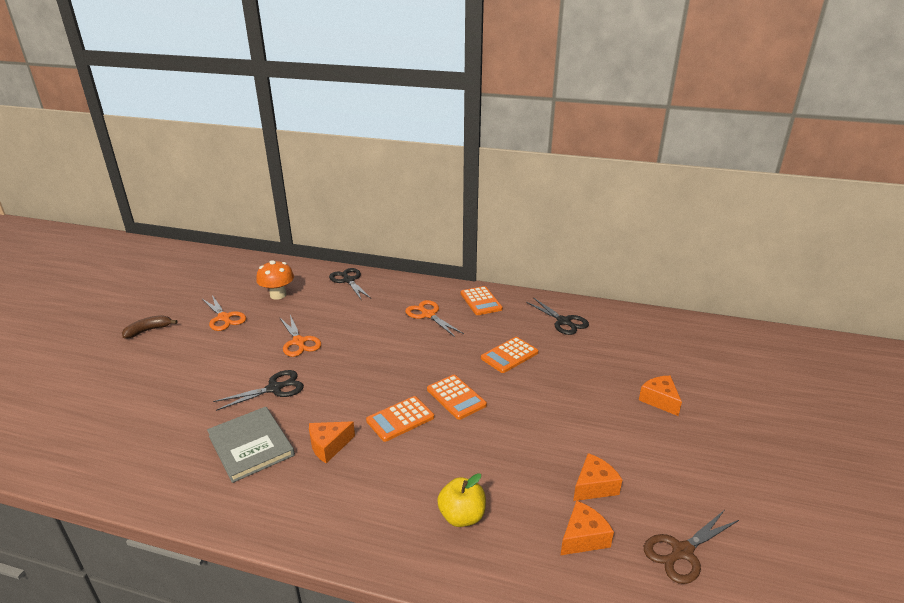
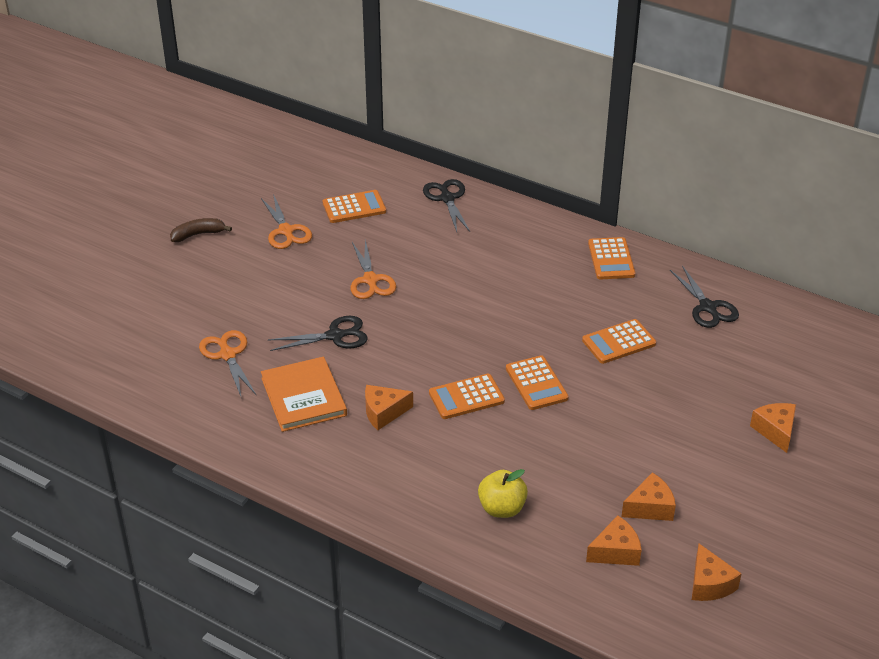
camera: 15 degrees right, 10 degrees up
(251, 445) = (303, 397): grey book -> orange book
(278, 295) = (354, 207): orange mushroom -> orange calculator
(428, 315) = (536, 268): orange scissors -> orange scissors (228, 355)
(682, 551) = (709, 584): brown scissors -> orange cheese

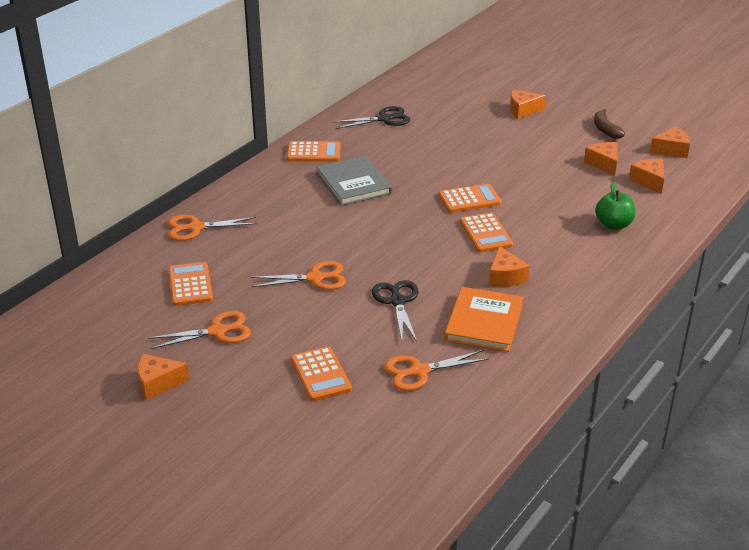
camera: 85 degrees left, 5 degrees down
(198, 234) = (204, 397): brown banana -> brown banana (605, 130)
(217, 209) = (158, 383): none -> orange cheese
(303, 397) = (484, 322): orange book -> orange book turned 60 degrees counterclockwise
(447, 198) = (196, 228): black scissors -> orange scissors
(502, 508) = (613, 225): yellow apple -> green apple
(551, 293) = (353, 183): none -> grey book
(619, 342) = (422, 159): orange calculator -> orange calculator (321, 374)

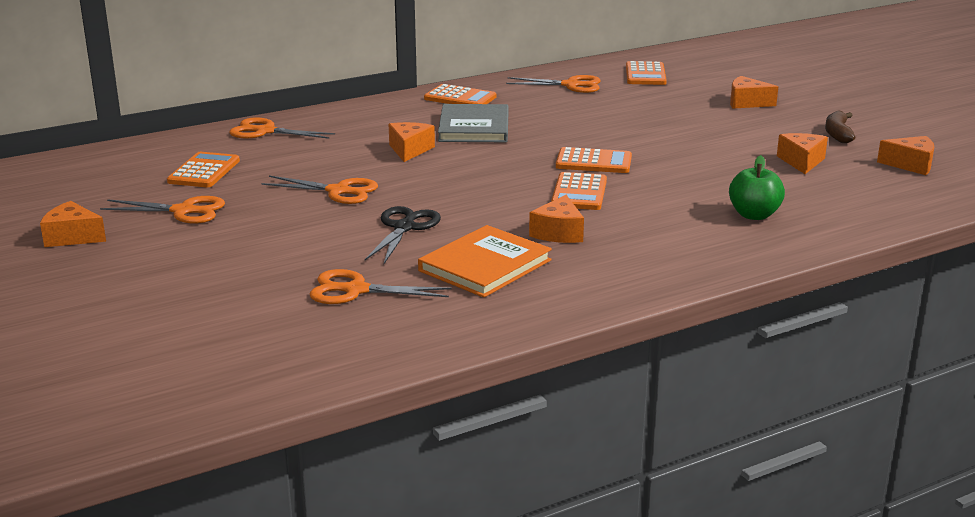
camera: 25 degrees right, 10 degrees down
(321, 374) = (244, 268): orange calculator -> orange calculator (645, 74)
(384, 119) = (570, 85): black scissors -> orange scissors
(649, 181) = (847, 186): orange cheese -> orange cheese (409, 150)

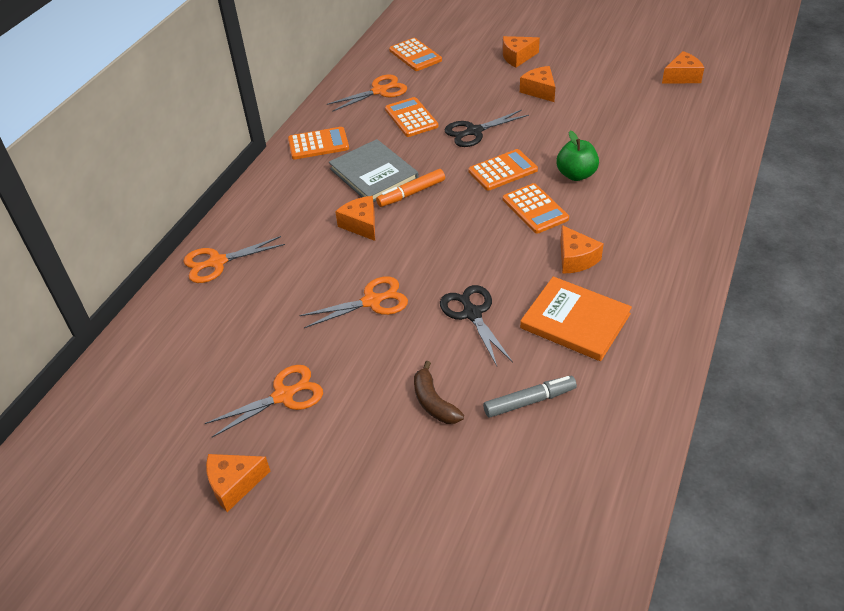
camera: 35 degrees left, 20 degrees up
(204, 171) = (233, 339): orange calculator -> orange calculator (411, 118)
(356, 290) = (529, 401): orange scissors -> grey marker
(485, 148) = (411, 193): none -> orange marker
(485, 265) = (575, 321): orange book -> orange book turned 60 degrees counterclockwise
(612, 132) = (474, 131): none -> black scissors
(754, 215) = (661, 174): green apple -> green apple (576, 175)
(801, 162) = (622, 104): orange cheese -> orange cheese (539, 91)
(837, 134) = (608, 65): brown banana -> brown banana (434, 402)

